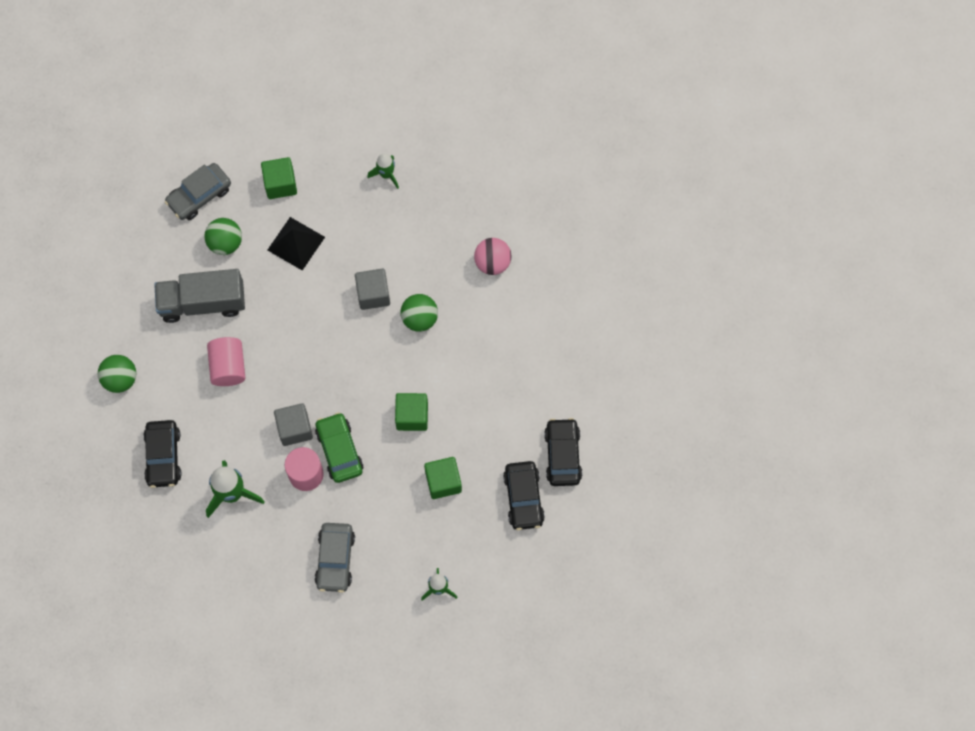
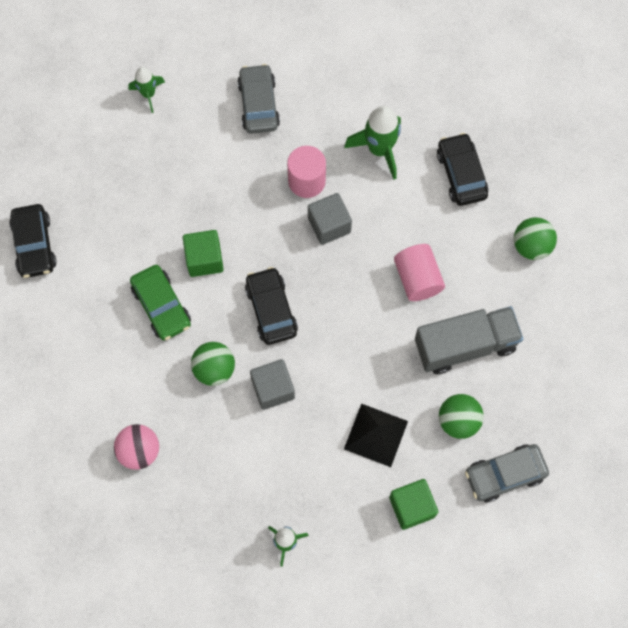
camera: 170 degrees right, 0 degrees up
(199, 195) = (505, 475): grey car -> grey car turned 150 degrees counterclockwise
(339, 450) = (276, 211): green car -> green car (162, 306)
(443, 481) = (160, 197): green cube -> none
(523, 498) = (72, 195): black car -> black car (271, 310)

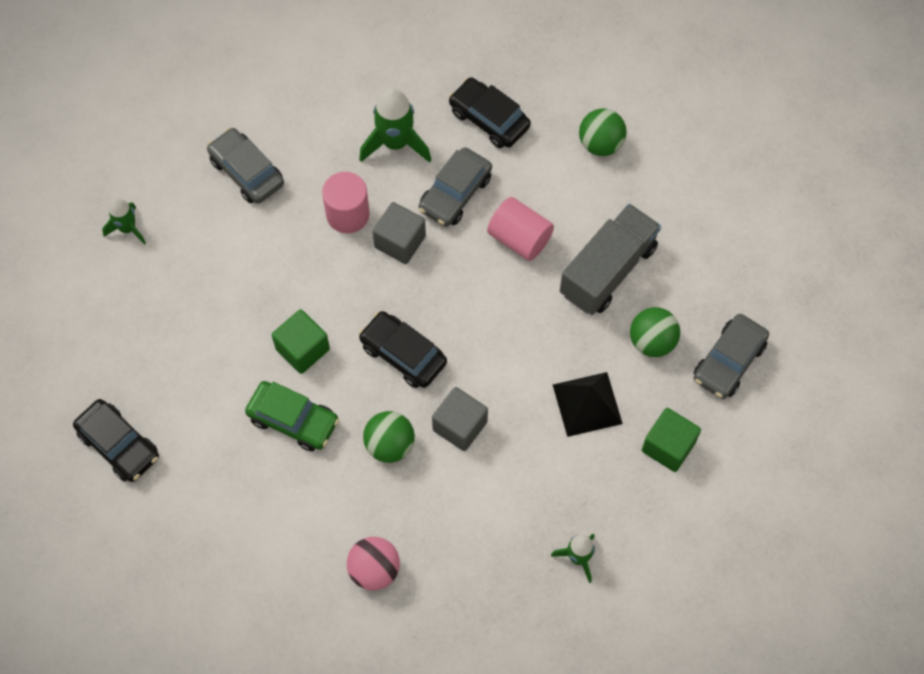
camera: 35 degrees left, 5 degrees down
(395, 215) = (455, 193): none -> grey car

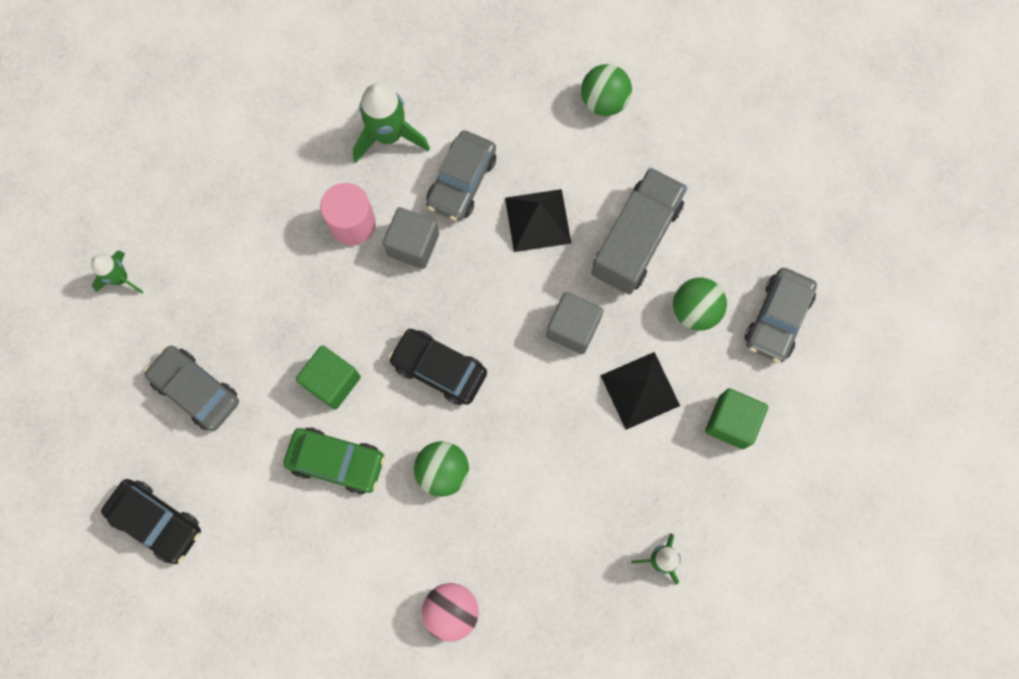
camera: 10 degrees left, 10 degrees up
(246, 172) = (236, 194): grey car -> grey car (196, 390)
(460, 426) = (512, 437): grey cube -> grey cube (573, 328)
(489, 119) = (482, 92): black car -> none
(519, 238) = (538, 220): pink cylinder -> black pyramid

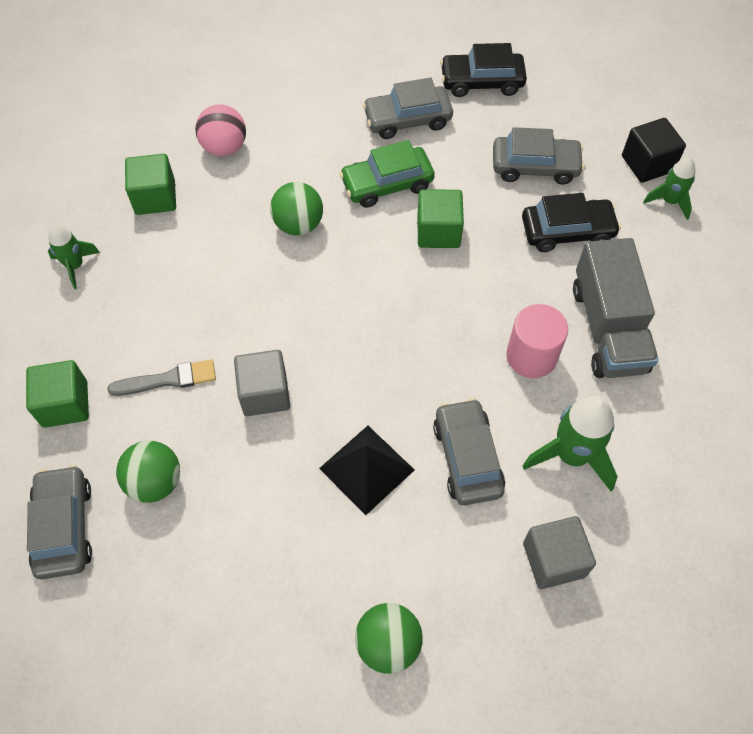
camera: 145 degrees right, 15 degrees down
(101, 326) = (647, 164): none -> black cube
(262, 524) = (407, 120): none -> grey car
(413, 245) = (463, 373): grey cube -> grey cube (553, 560)
(439, 369) = (359, 291): black car -> black car (567, 231)
(549, 592) = (155, 197): none -> green cube
(636, 240) = (256, 513): grey truck -> grey truck (608, 328)
(640, 390) = (168, 379): black pyramid -> grey brush

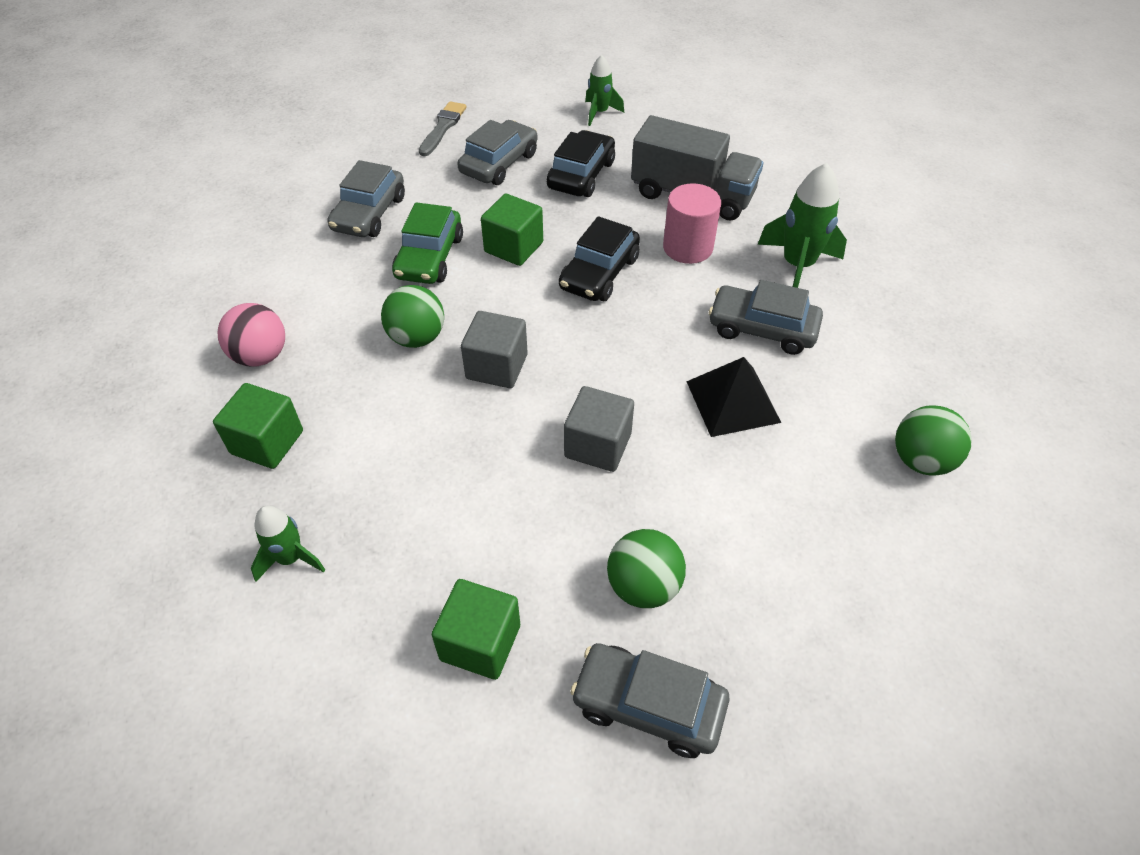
camera: 60 degrees left, 10 degrees down
(168, 379) = (521, 524): grey brush -> grey brush (443, 127)
(482, 82) = (377, 153): black car -> black car (599, 273)
(553, 560) = (888, 318): grey cube -> grey cube (497, 367)
(647, 164) = (554, 107): black cube -> none

